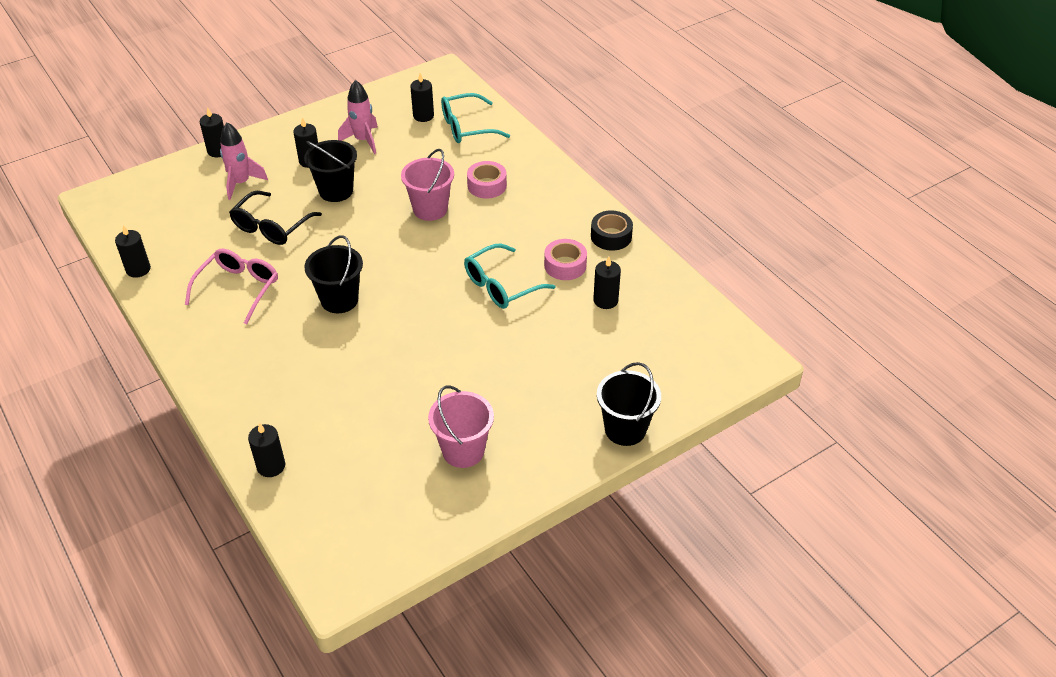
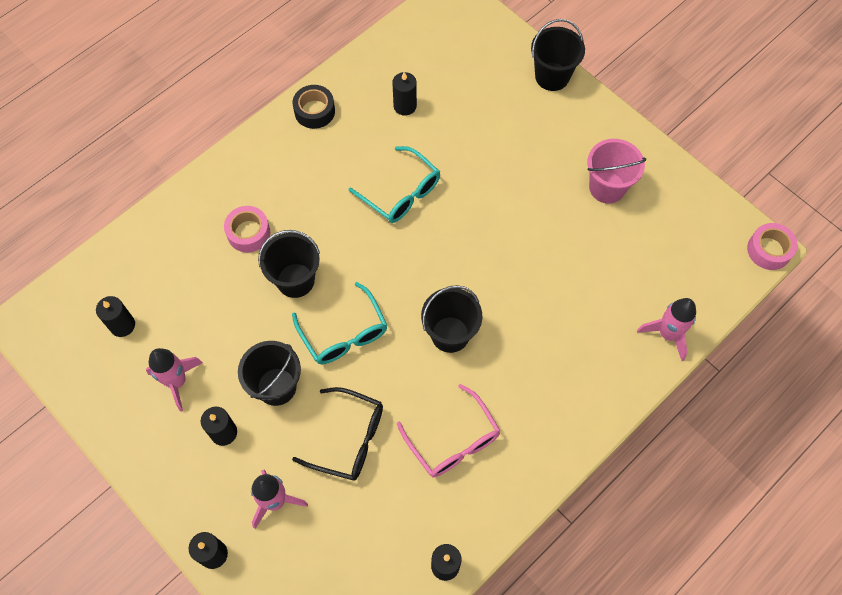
camera: 100 degrees left, 20 degrees up
(238, 288) = (453, 441): pink glasses -> pink glasses turned 135 degrees counterclockwise
(271, 466) = (667, 334): black candle -> pink rocket
(430, 209) = (295, 280): pink bucket -> black bucket
(466, 127) = (143, 273): turquoise glasses -> turquoise glasses (344, 334)
(565, 265) = (363, 144): pink tape -> pink tape (769, 250)

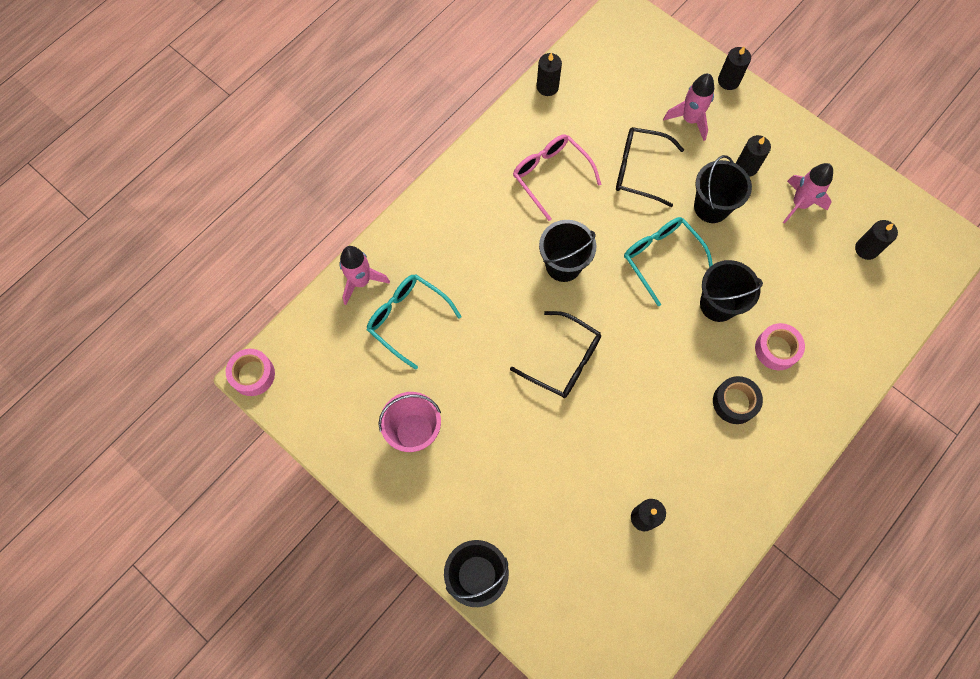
camera: 175 degrees right, 5 degrees up
(314, 111) = (744, 501): black tape -> black tape (734, 402)
(401, 193) = (630, 407): turquoise glasses -> turquoise glasses (407, 319)
(460, 239) = (564, 361): none -> black glasses

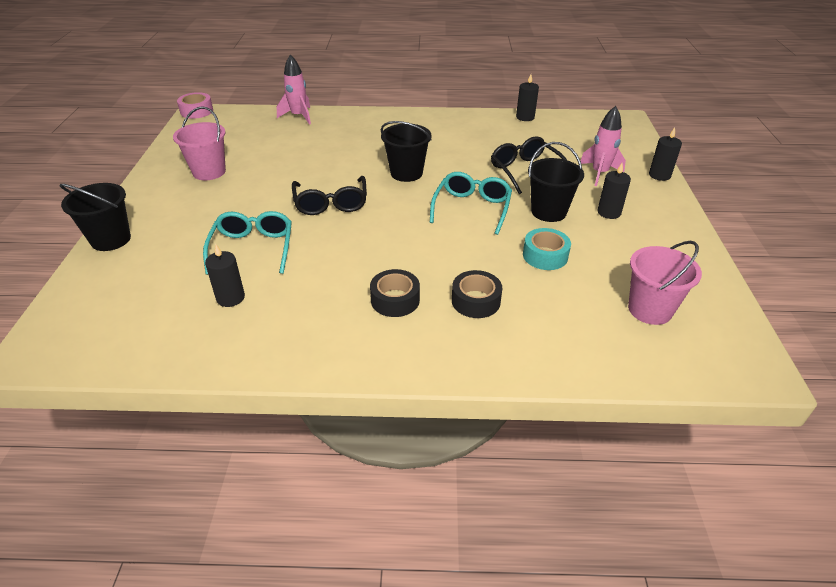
camera: 50 degrees right, 30 degrees down
(407, 319) = (291, 138): turquoise glasses -> turquoise glasses (253, 248)
(550, 175) = (465, 142): pink glasses -> none
(718, 304) = (472, 251): black bucket -> none
(762, 260) = (545, 256): none -> turquoise tape
(776, 349) = (475, 301): pink tape -> black tape
(799, 204) = (624, 252): pink rocket -> none
(866, 249) = (650, 309): black candle -> pink bucket

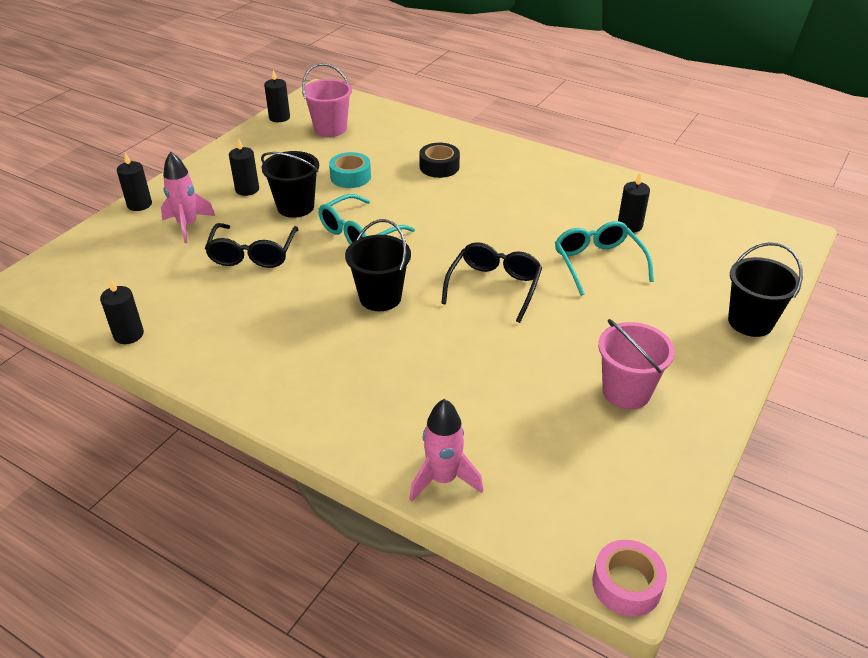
camera: 150 degrees left, 0 degrees up
(253, 248) = (598, 263): turquoise glasses -> turquoise glasses turned 135 degrees clockwise
(395, 300) = (498, 185): black tape -> none
(725, 304) = (279, 117): none -> black candle

